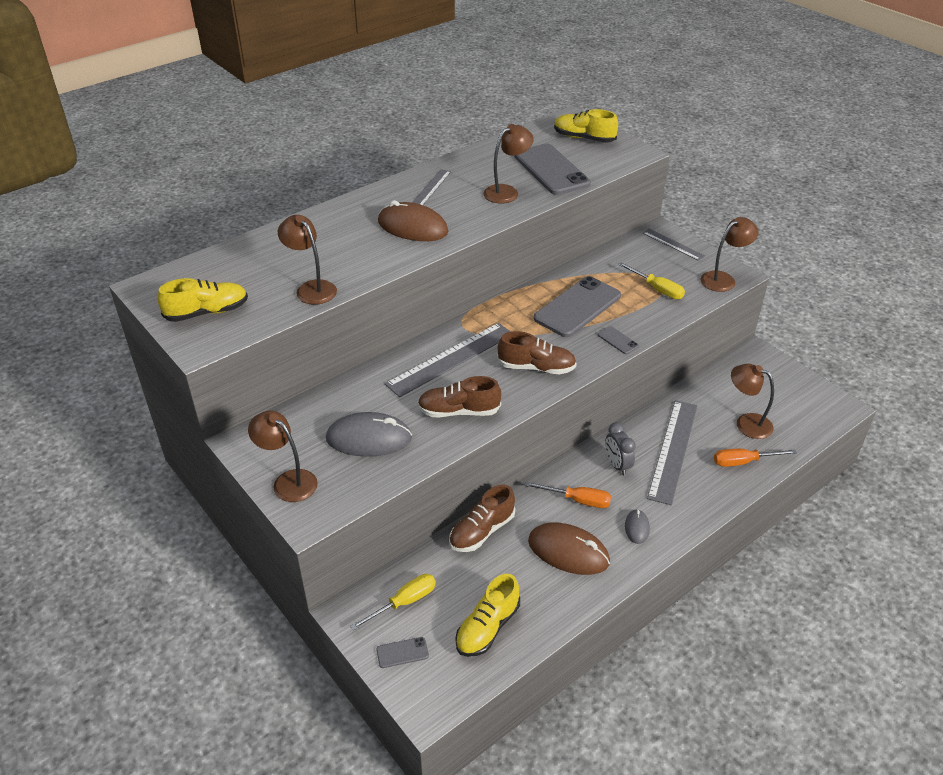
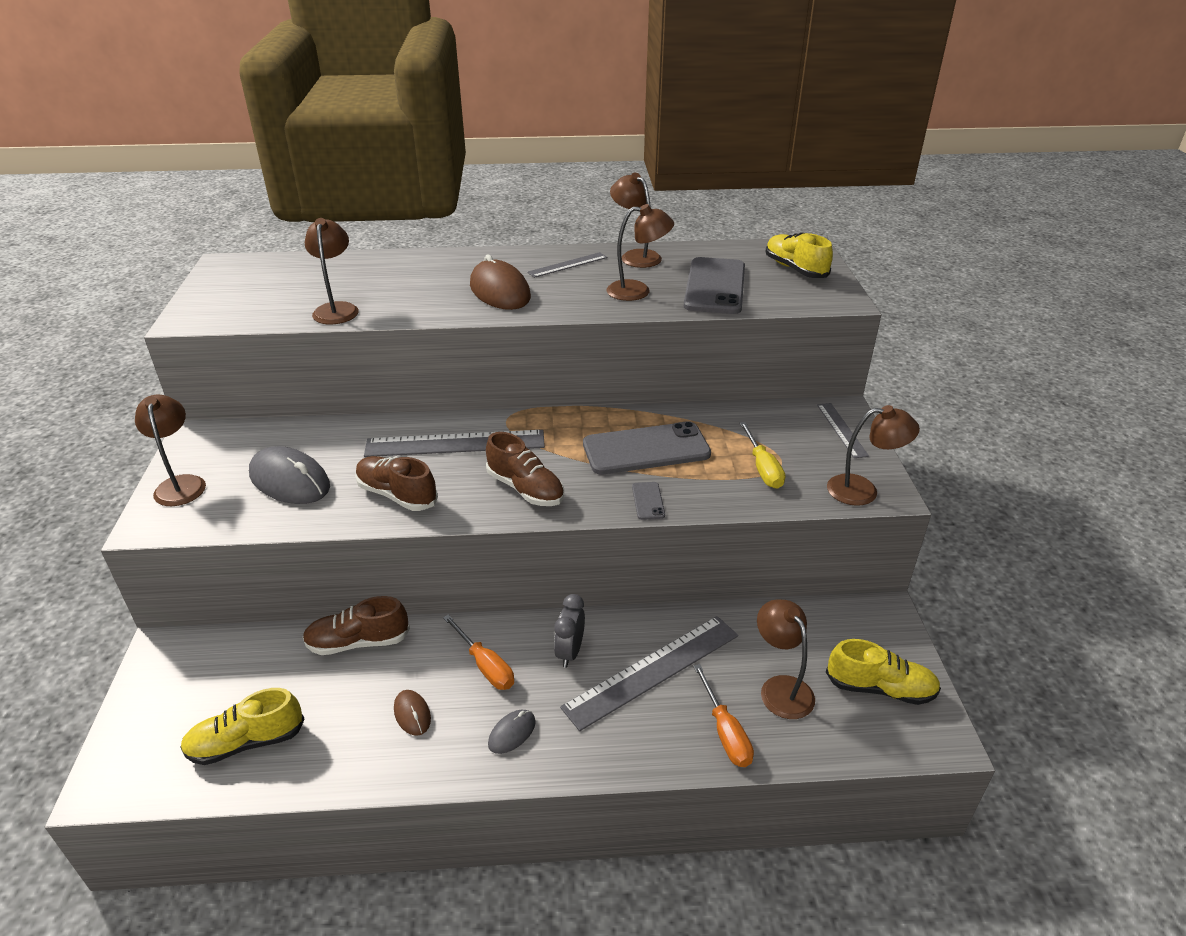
camera: 35 degrees right, 5 degrees down
(207, 312) = (232, 297): yellow shoe -> yellow shoe (880, 688)
(402, 652) = (151, 716): grey phone -> none
(404, 602) = (212, 668): yellow screwdriver -> none
(468, 164) = (635, 256): none -> brown lamp
(568, 551) = (412, 714): brown mouse -> brown mouse, size x0.50
(743, 462) = (725, 732): orange screwdriver -> orange screwdriver turned 135 degrees counterclockwise

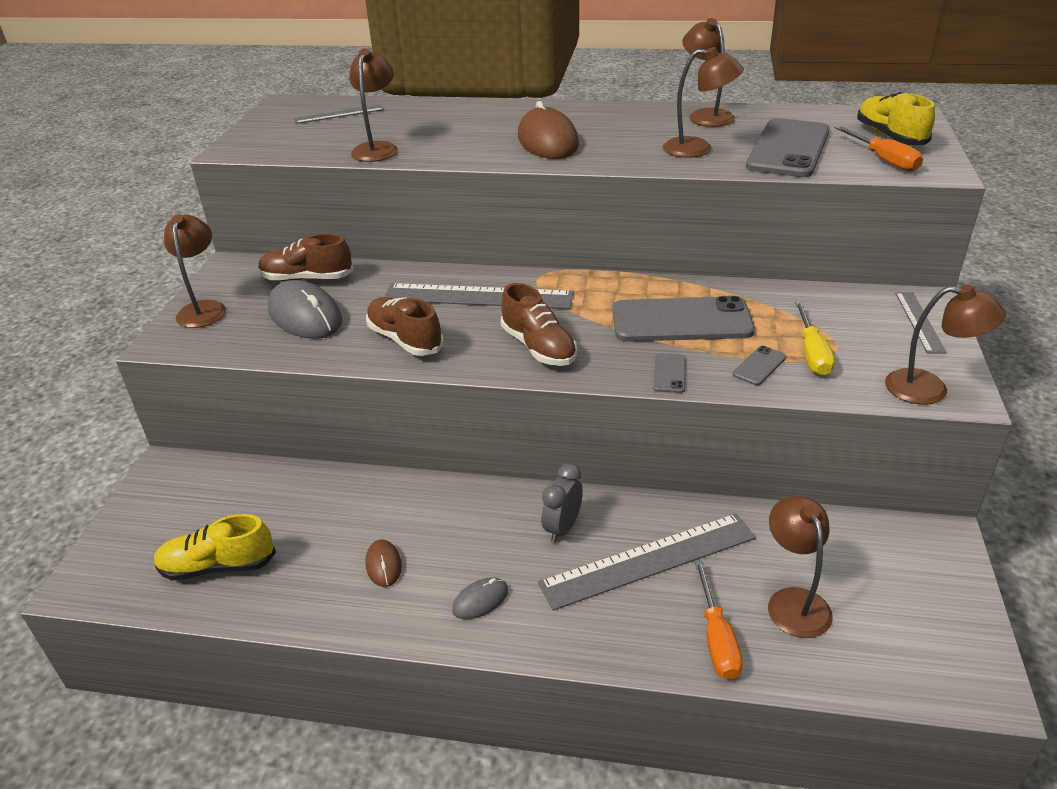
camera: 15 degrees right, 0 degrees up
(358, 642) = (348, 487): brown shoe -> brown shoe (307, 279)
(485, 665) = (470, 528): orange screwdriver -> orange screwdriver (883, 160)
(568, 265) = (628, 120): grey ruler -> grey ruler (339, 114)
(722, 485) = (759, 366): none -> grey phone
(880, 688) = (916, 620): yellow shoe -> none

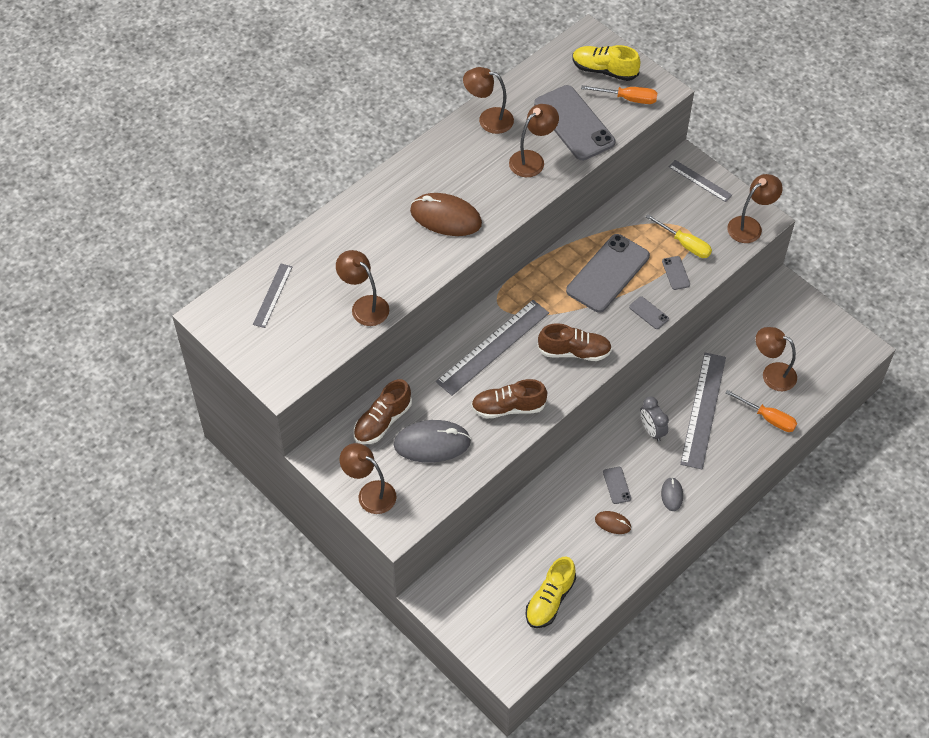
camera: 55 degrees left, 20 degrees up
(446, 539) = (617, 485): none -> grey phone

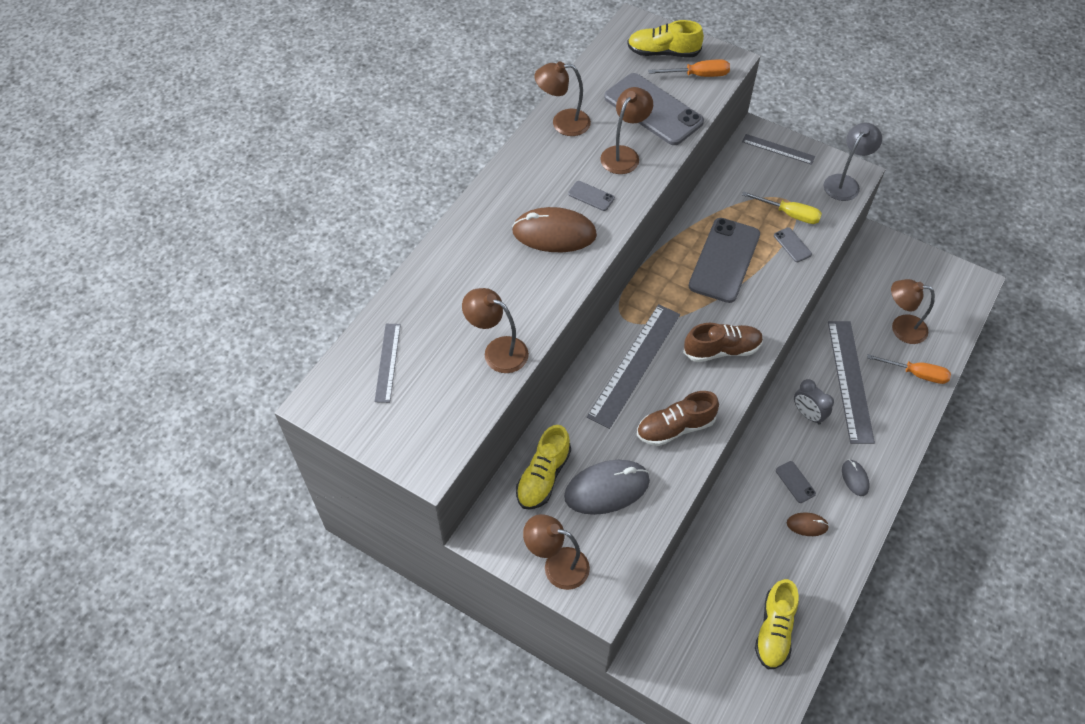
camera: 15 degrees left, 0 degrees up
(382, 421) = (543, 476): brown shoe -> yellow shoe
(648, 313) = (782, 292): grey phone -> grey phone (591, 196)
(750, 226) = (845, 182): brown lamp -> grey lamp

